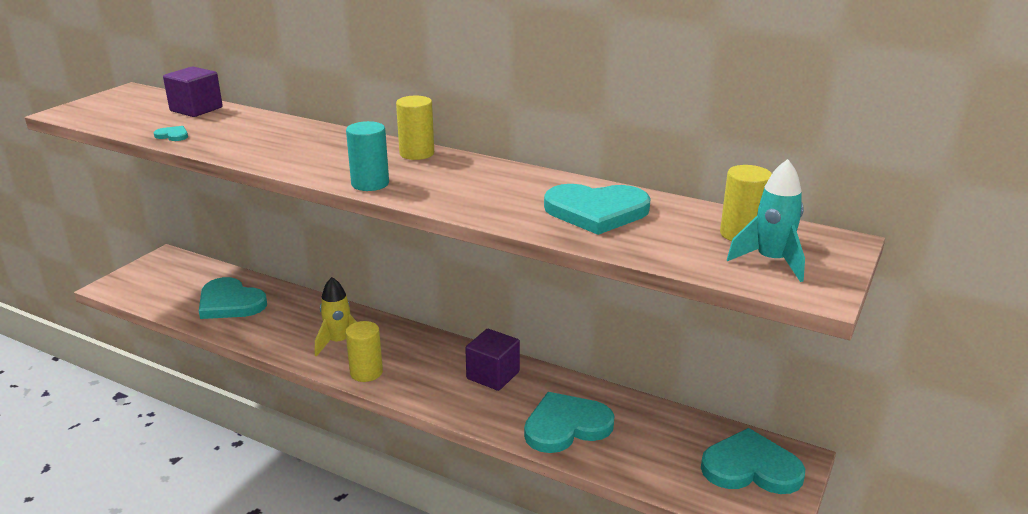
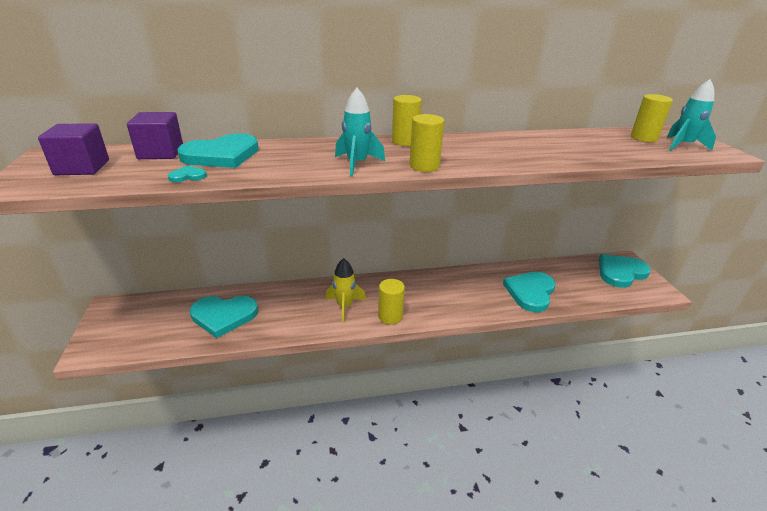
camera: 40 degrees left, 5 degrees up
(316, 163) = (357, 164): none -> turquoise rocket
(370, 184) = (424, 166): turquoise cylinder -> yellow cylinder
(493, 375) = (458, 283): purple cube -> purple cube (82, 167)
(596, 211) = (569, 145): turquoise heart -> turquoise heart (222, 155)

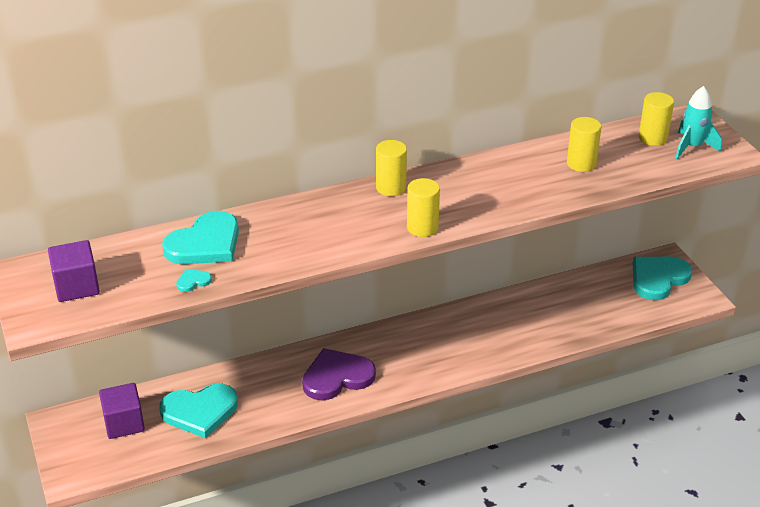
camera: 10 degrees left, 5 degrees up
(161, 153) = (138, 250): purple cube -> purple cube (124, 423)
(344, 306) = (337, 377): yellow rocket -> purple heart
(357, 164) = (353, 235): turquoise rocket -> none
(390, 316) = (393, 381): yellow cylinder -> yellow cylinder (581, 164)
(530, 292) = (551, 324): turquoise heart -> none

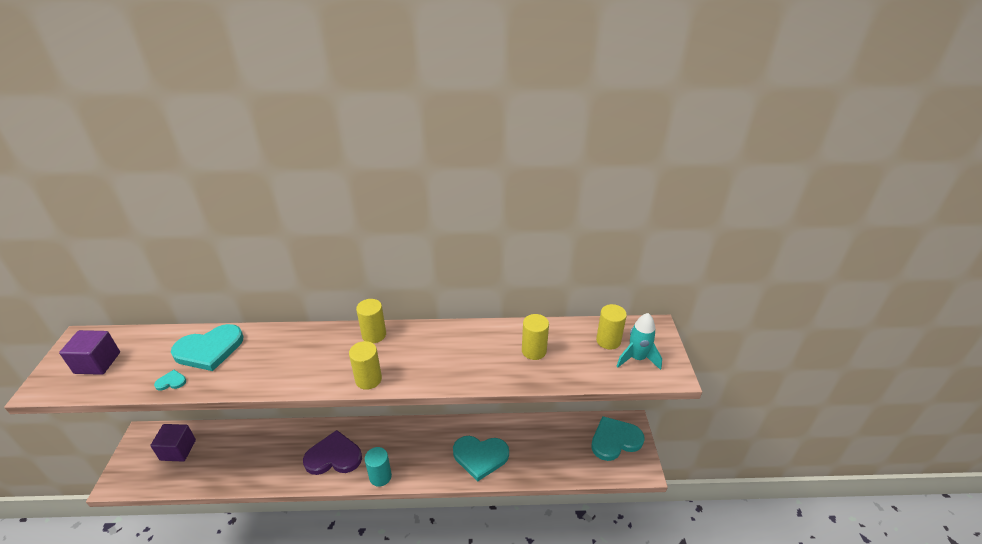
camera: 20 degrees right, 0 degrees up
(200, 411) = (229, 456): turquoise heart -> turquoise heart (480, 456)
(410, 380) = (380, 476): none -> turquoise cylinder

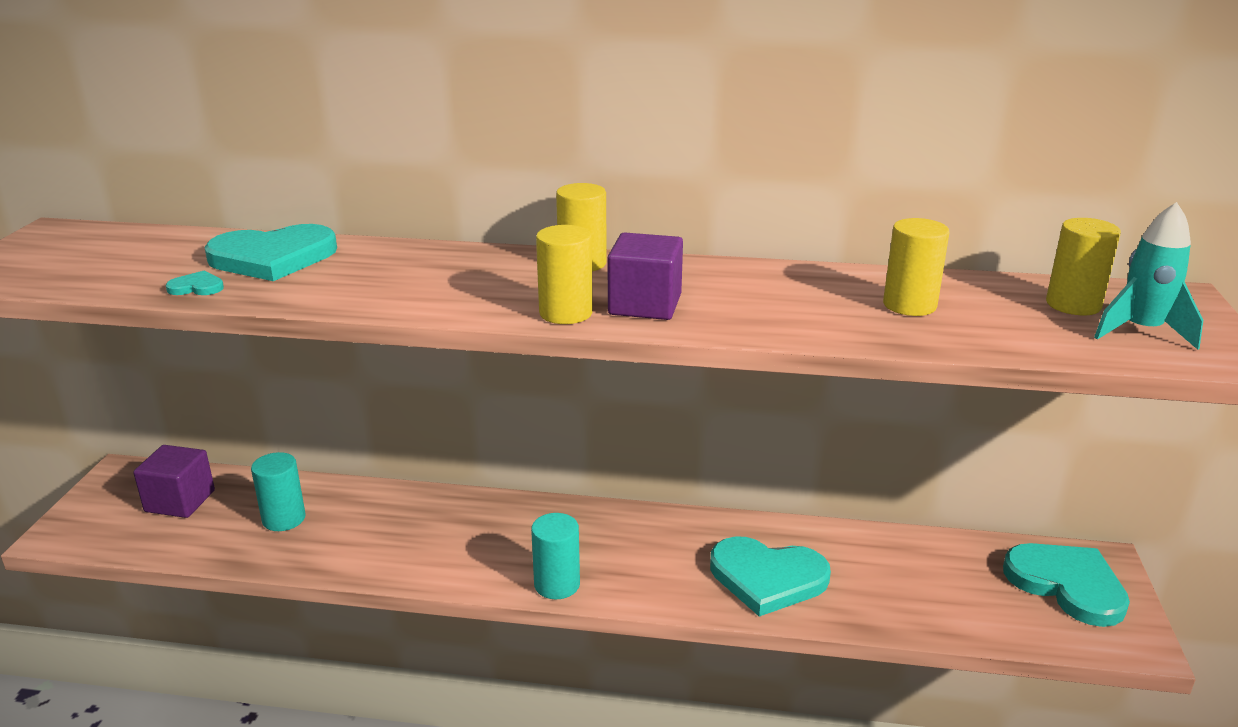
camera: 10 degrees right, 10 degrees down
(97, 363) = (75, 257): purple cube -> purple cube (645, 305)
(236, 454) = (284, 519): none -> turquoise cylinder
(334, 456) = (468, 543): purple heart -> none
(615, 440) = (1067, 585): turquoise heart -> turquoise heart turned 60 degrees clockwise

